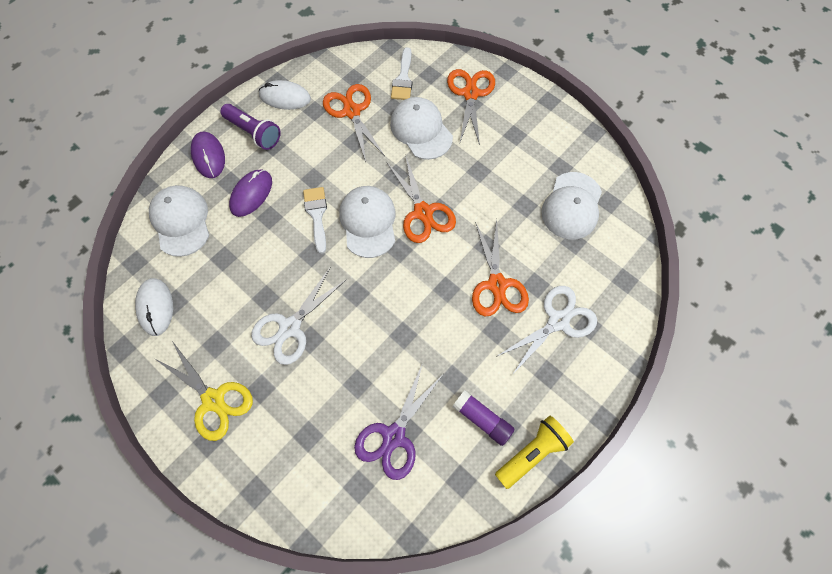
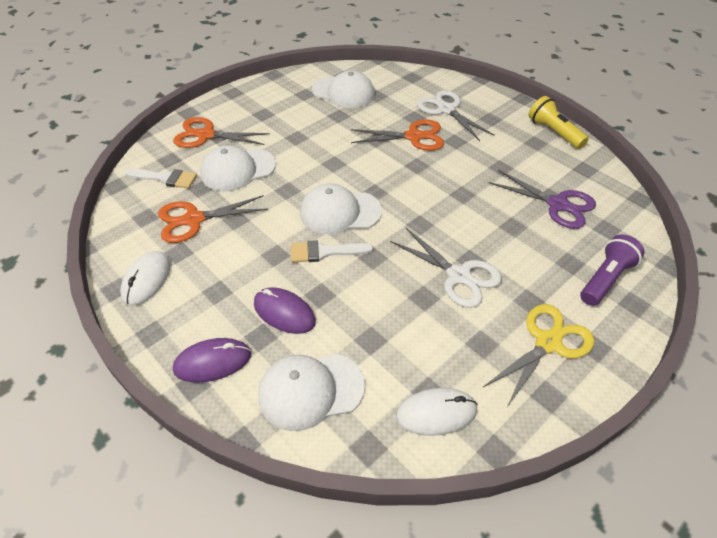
camera: 85 degrees left, 20 degrees down
(254, 132) = (191, 311): purple flashlight -> purple flashlight (605, 279)
(423, 212) = (335, 174): orange scissors -> none
(482, 419) = (532, 154): purple glue stick -> none

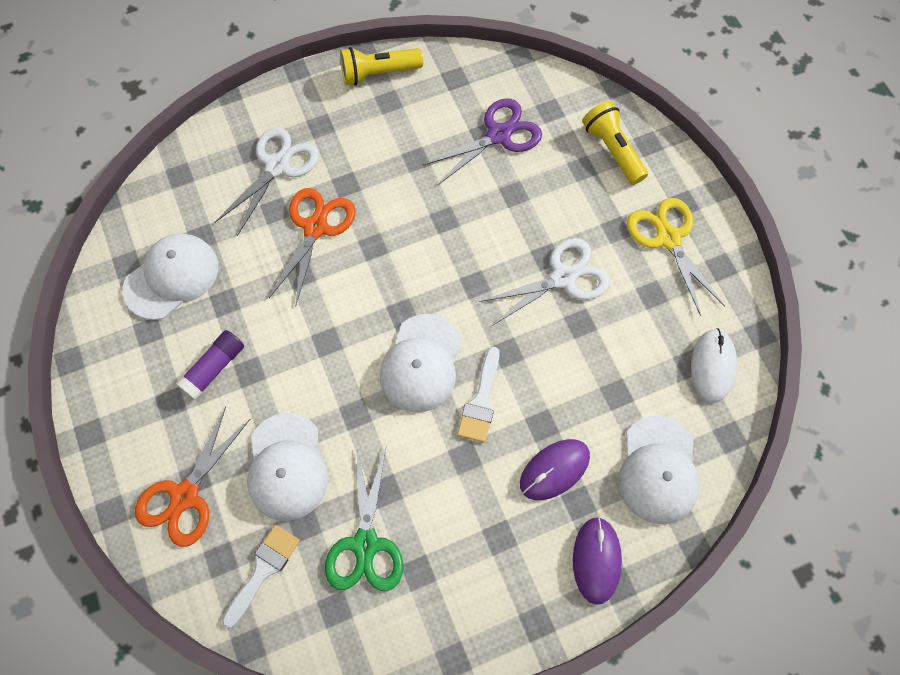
camera: 70 degrees left, 20 degrees up
(147, 280) = (452, 619): white mouse -> none
(194, 220) = (365, 544): orange scissors -> green scissors
(293, 123) = (214, 368): none -> purple glue stick
(446, 110) = (277, 166): white scissors -> white scissors turned 135 degrees clockwise
(605, 279) = (612, 150): purple flashlight -> yellow flashlight

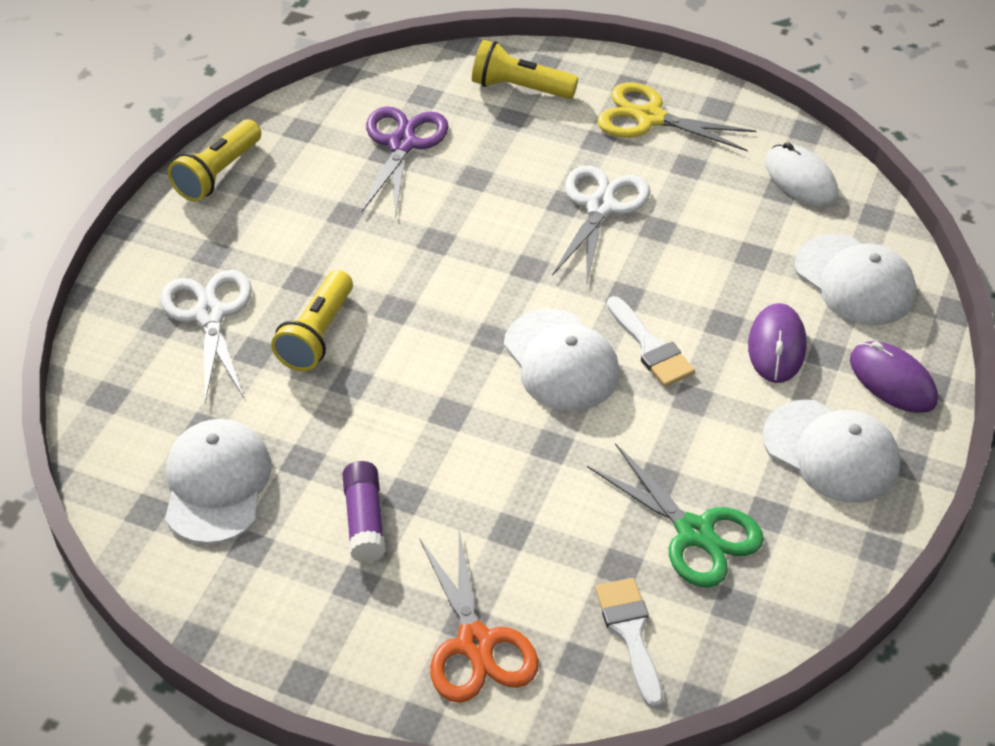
camera: 45 degrees left, 20 degrees down
(287, 467) = (544, 537): white cap -> white cap (831, 451)
(315, 227) = (317, 334): orange scissors -> yellow flashlight

